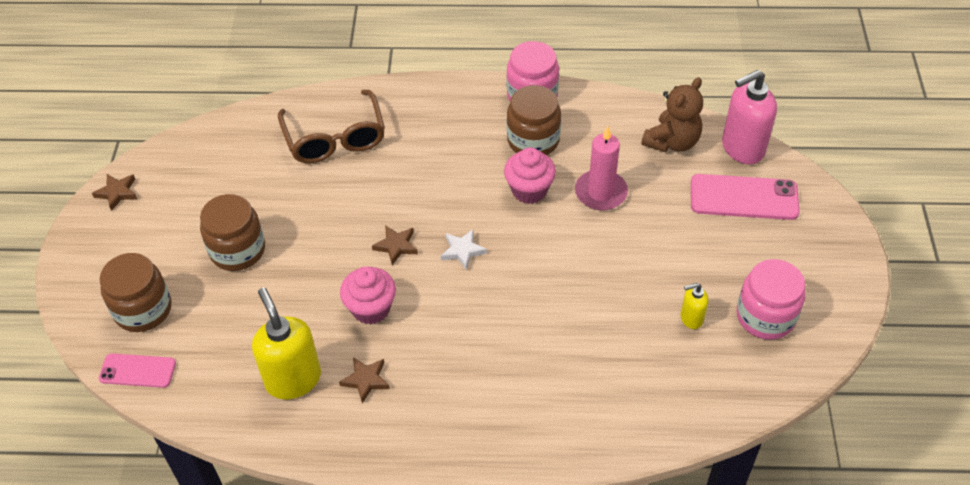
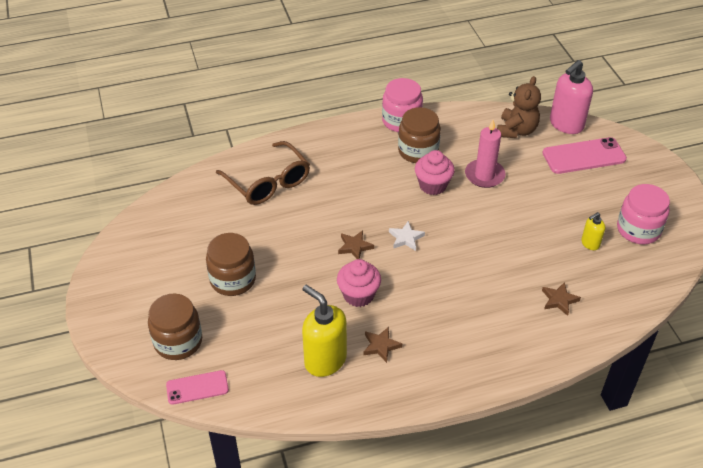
camera: 20 degrees left, 5 degrees down
(117, 192) = (111, 261): brown star -> brown star (559, 300)

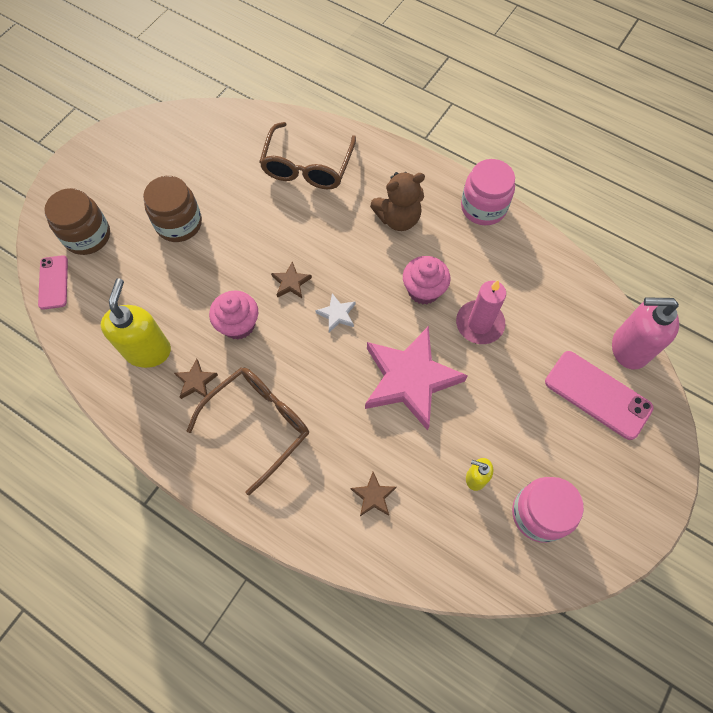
camera: 50 degrees right, 20 degrees up
(197, 387) = (53, 282): pink phone -> pink phone turned 45 degrees clockwise
(418, 151) = (457, 248): brown jar -> none
(450, 329) = (259, 424): none -> brown glasses
(492, 232) = (410, 379): none -> pink star
(516, 130) = (571, 310): brown teddy bear -> brown teddy bear (398, 218)

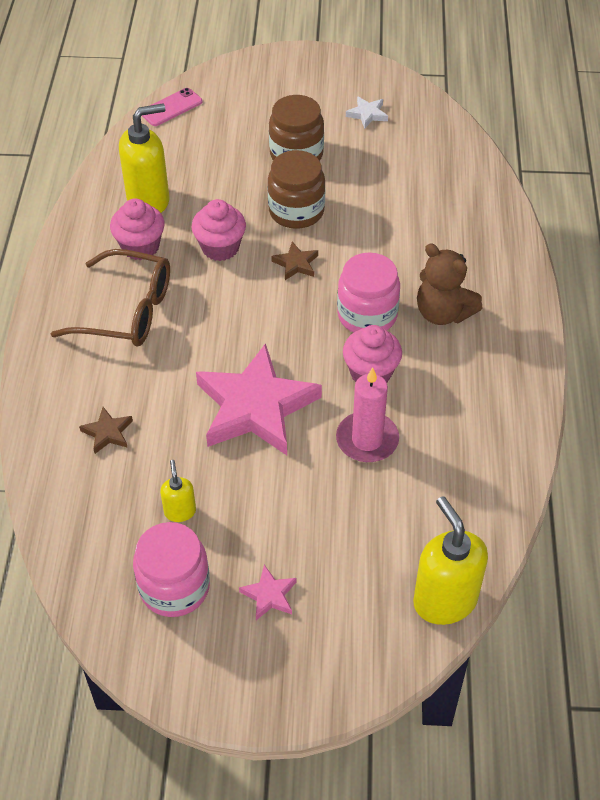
camera: 60 degrees right, 15 degrees down
(87, 236) = (234, 104): brown jar -> brown jar (296, 211)
(196, 381) = (140, 247): brown star -> pink cupcake
(307, 167) = (442, 213): brown glasses -> none
(337, 314) = (287, 315): white star -> white star (367, 114)
(483, 207) = (523, 381): pink jar -> pink jar (367, 315)
(575, 453) = (269, 595): none -> pink star
(597, 395) = (358, 590): pink phone -> none
(629, 348) = (444, 600): pink soap dispenser -> yellow soap dispenser

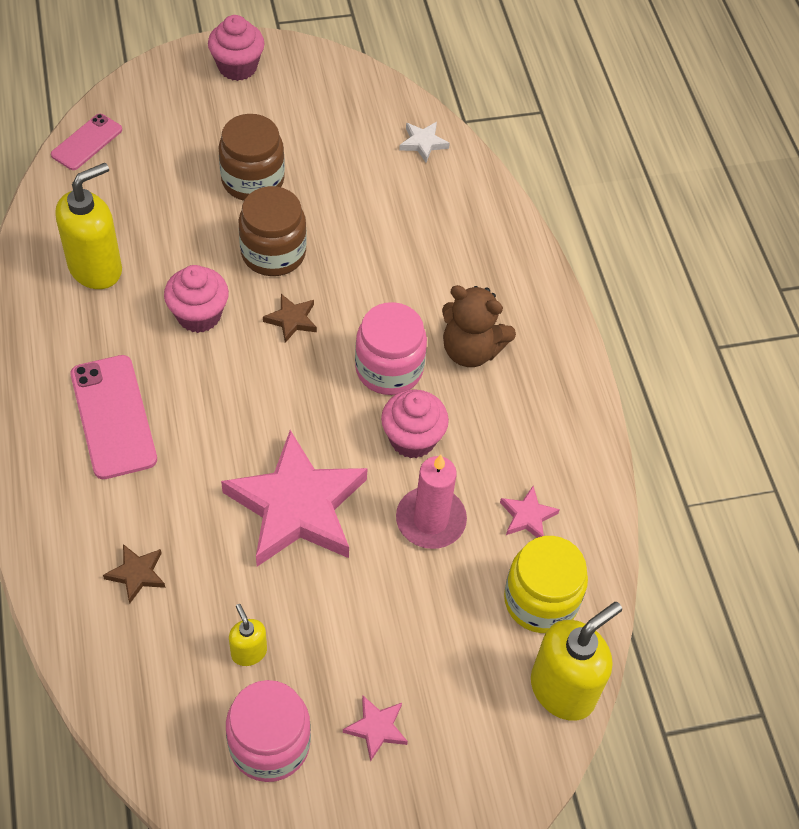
camera: 20 degrees left, 5 degrees up
(127, 311) = (113, 416): brown glasses -> pink phone
(140, 247) = (104, 331): pink cupcake -> pink cupcake (237, 67)
(367, 114) = (319, 115): white star -> white star (423, 143)
(444, 600) = (563, 689): yellow soap dispenser -> yellow soap dispenser turned 90 degrees clockwise
(446, 523) = (540, 600): none -> yellow jar
(454, 453) = (527, 516): none -> pink star

